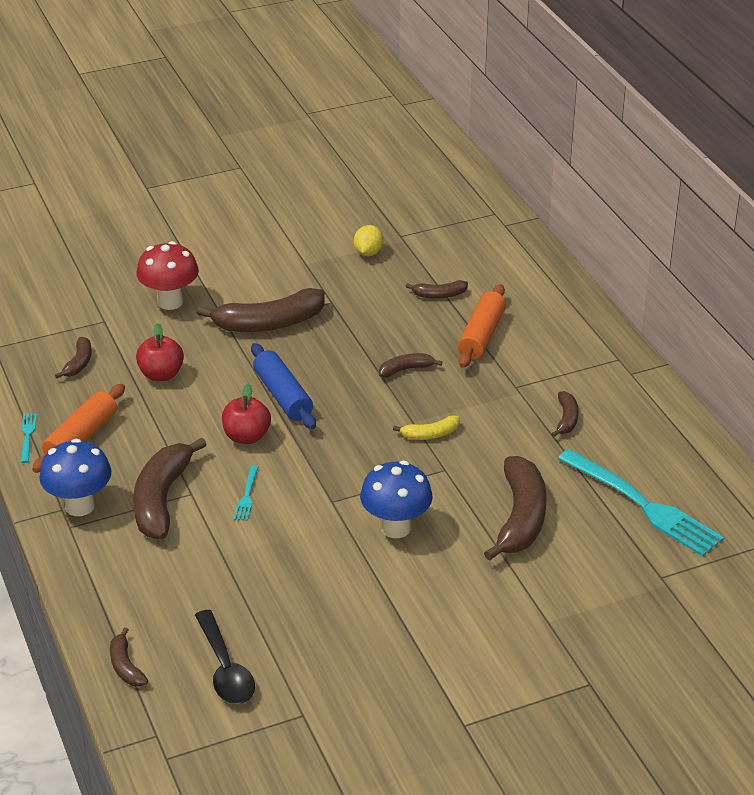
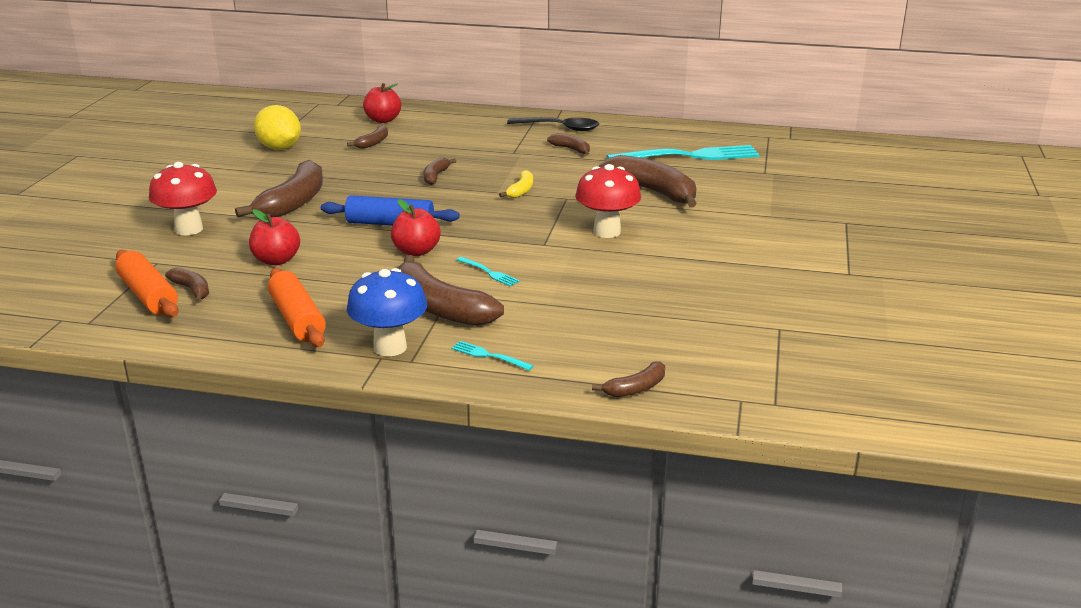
camera: 55 degrees left, 10 degrees down
(27, 436) = (249, 344): turquoise fork -> turquoise fork (489, 356)
(125, 666) = (635, 388): brown banana -> brown banana turned 45 degrees counterclockwise
(225, 668) = (690, 344): black spoon -> black spoon (560, 128)
(368, 253) = (279, 148): yellow lemon -> yellow lemon, size x1.58
(396, 528) = (607, 232): blue mushroom -> red mushroom
(481, 335) = (441, 145): orange rolling pin -> orange rolling pin (148, 295)
(499, 271) = (383, 120): none -> red apple

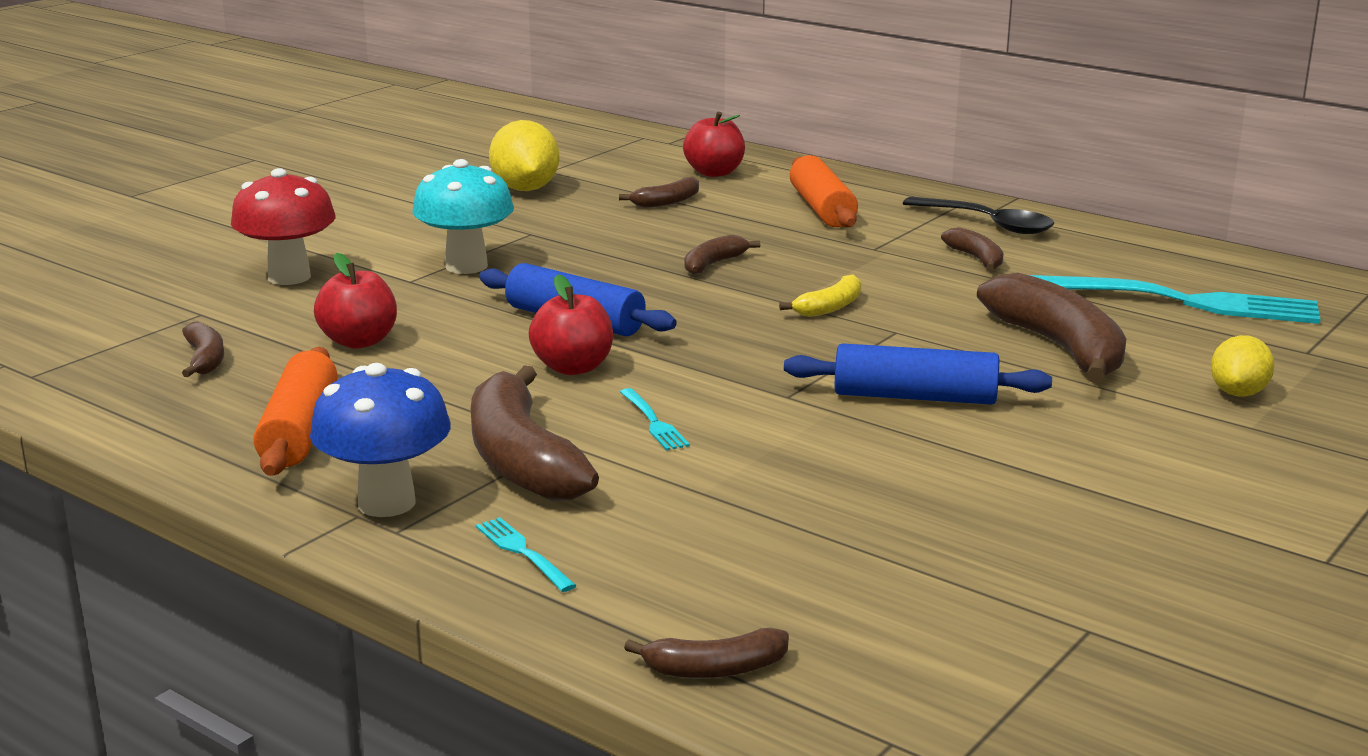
camera: 25 degrees right, 5 degrees down
(148, 295) = (142, 355): orange rolling pin -> orange rolling pin (821, 209)
(293, 203) = (466, 266): brown banana -> turquoise mushroom
(607, 232) = (914, 397): red mushroom -> blue rolling pin
(751, 200) = (1238, 393): none -> yellow lemon

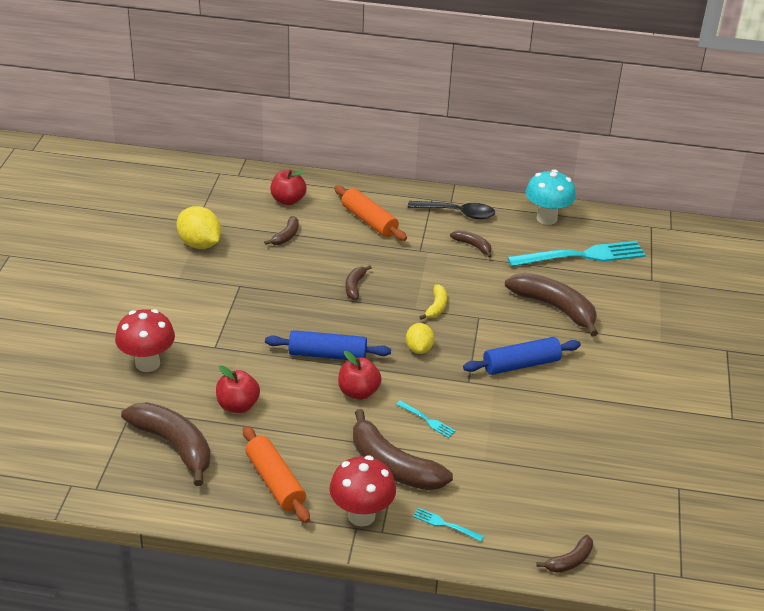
camera: 30 degrees left, 15 degrees up
(205, 360) = (174, 446): brown banana -> brown banana, size x2.03
(386, 503) = (361, 515): blue mushroom -> red mushroom
(466, 266) = (233, 325): turquoise mushroom -> turquoise mushroom (546, 218)
(1238, 393) = (643, 319): yellow lemon -> yellow lemon (419, 349)

